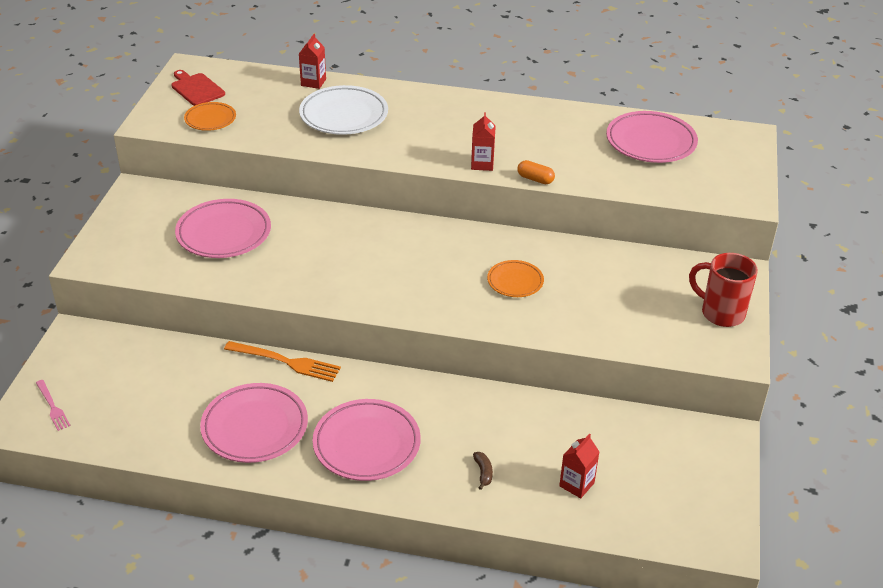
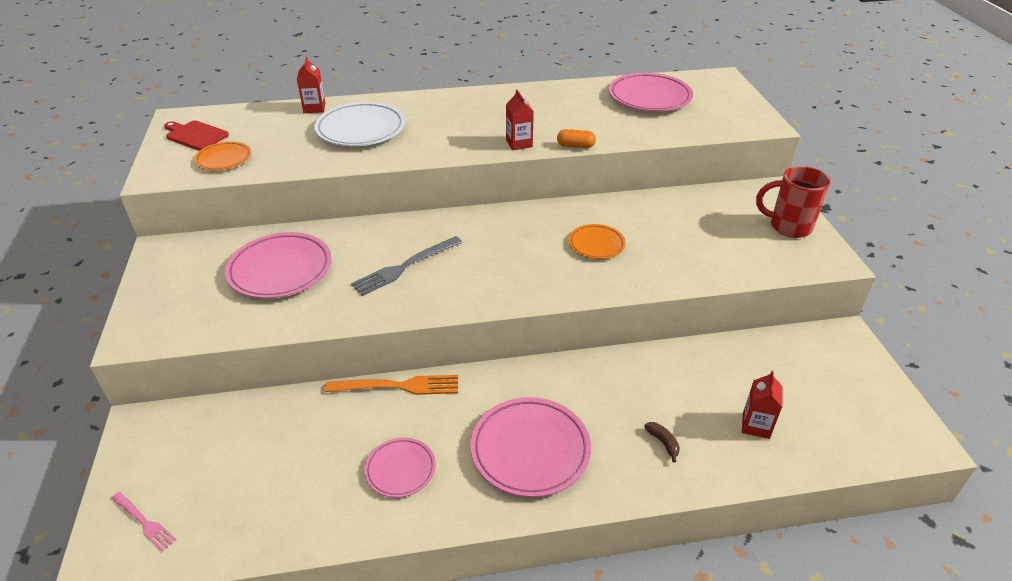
camera: 20 degrees left, 0 degrees up
(255, 427) = (400, 470): pink plate -> pink plate, size x0.57
(329, 258) = (404, 267): none -> grey fork

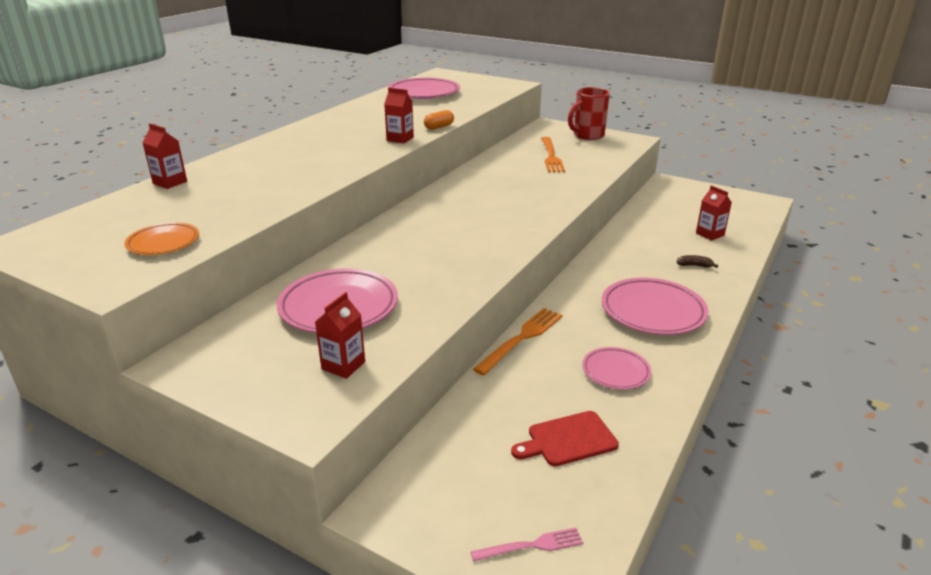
camera: 50 degrees left, 10 degrees down
(195, 135) = (78, 244): red cutting board -> red cutting board (568, 440)
(207, 315) = (343, 365): none -> red carton
(361, 129) = (254, 177): white plate -> none
(404, 267) = (431, 253): grey fork -> none
(596, 244) = (518, 185): orange plate -> none
(694, 231) = (551, 156): none -> orange fork

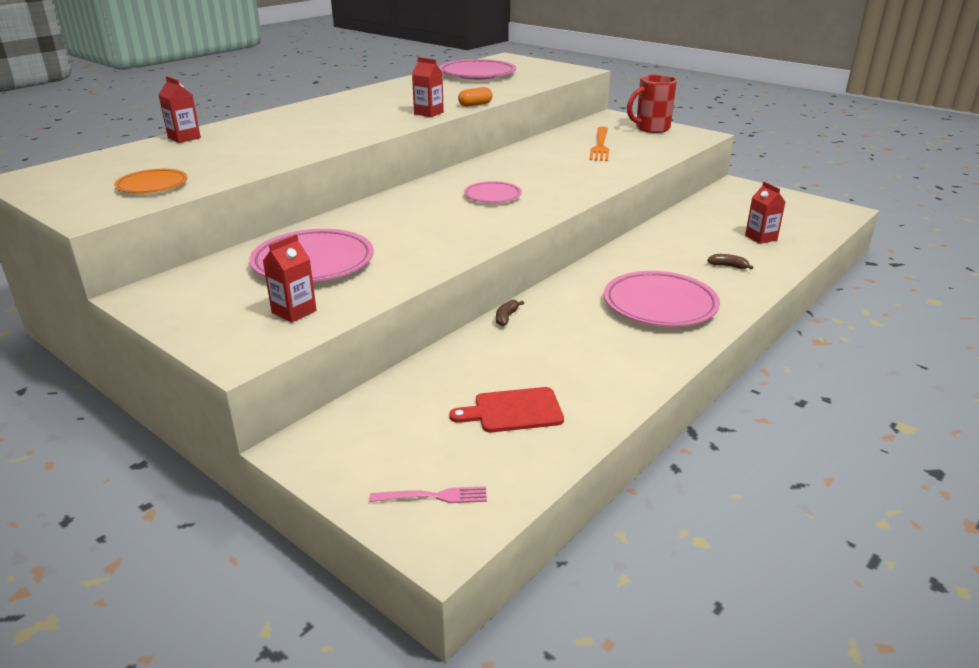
camera: 10 degrees right, 0 degrees up
(522, 338) = (506, 317): orange fork -> brown banana
(615, 371) = (592, 356): pink plate -> pink plate (492, 196)

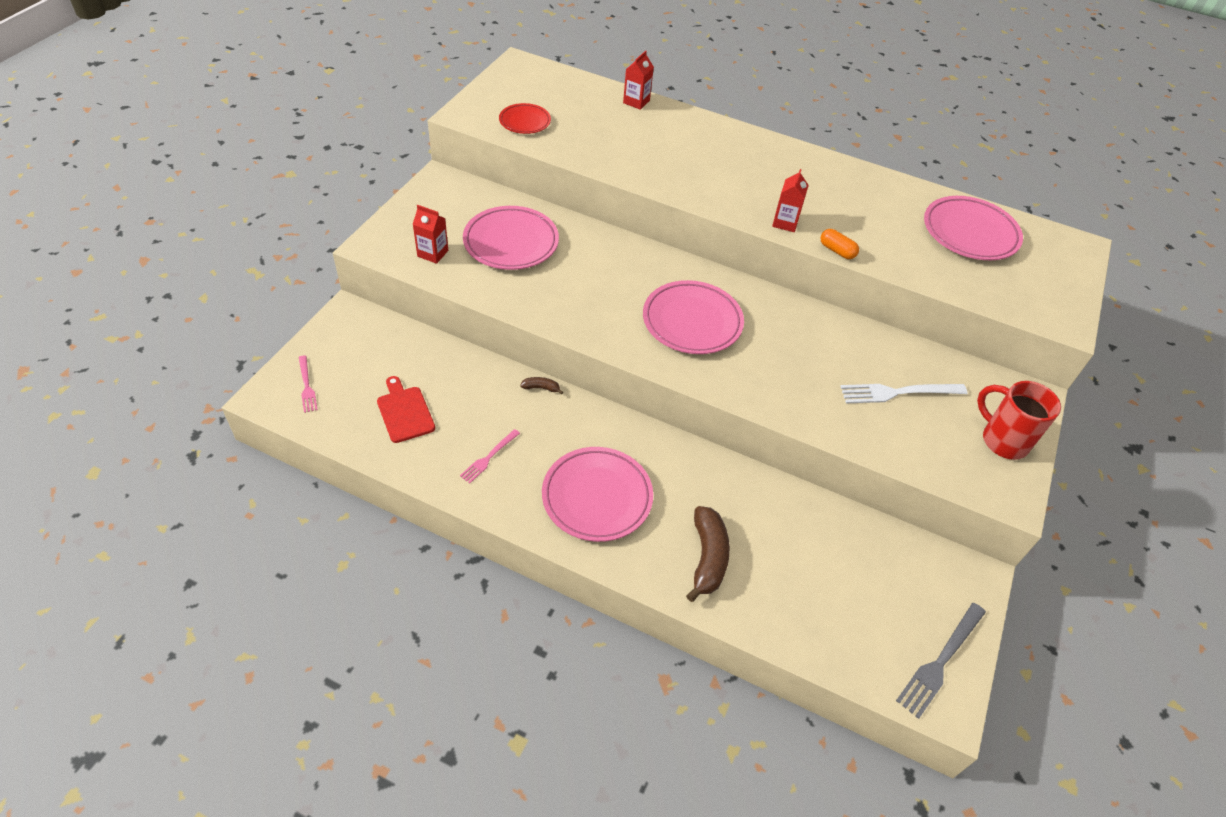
camera: 70 degrees right, 20 degrees up
(152, 186) = (525, 122): orange plate -> red plate
(492, 196) = (692, 322): pink plate -> pink plate, size x1.74
(599, 358) = (489, 457): none -> pink fork
(600, 146) = (898, 392): orange fork -> white fork
(728, 266) = (707, 558): brown banana -> brown banana, size x2.15
(761, 238) = (802, 595): red carton -> none
(809, 206) = (940, 661): none -> grey fork

